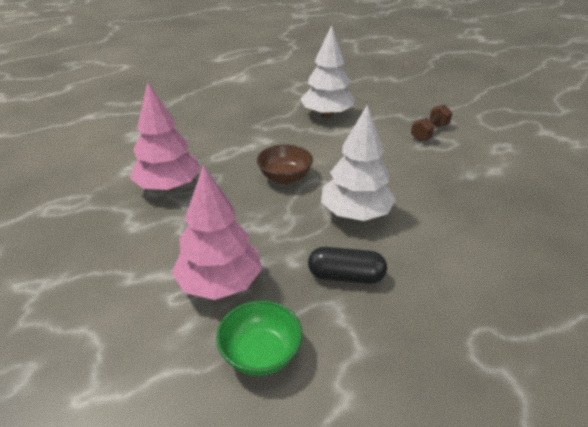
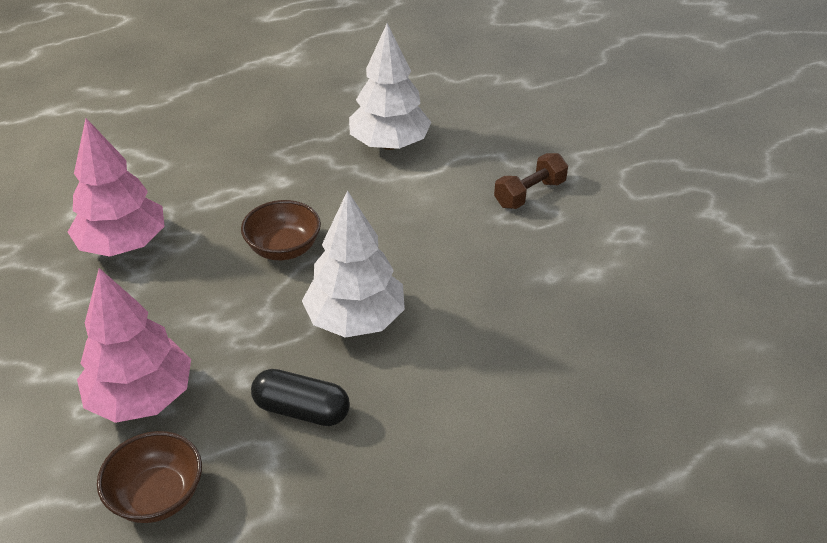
camera: 10 degrees right, 5 degrees up
(261, 353) = (157, 496): green bowl -> brown bowl

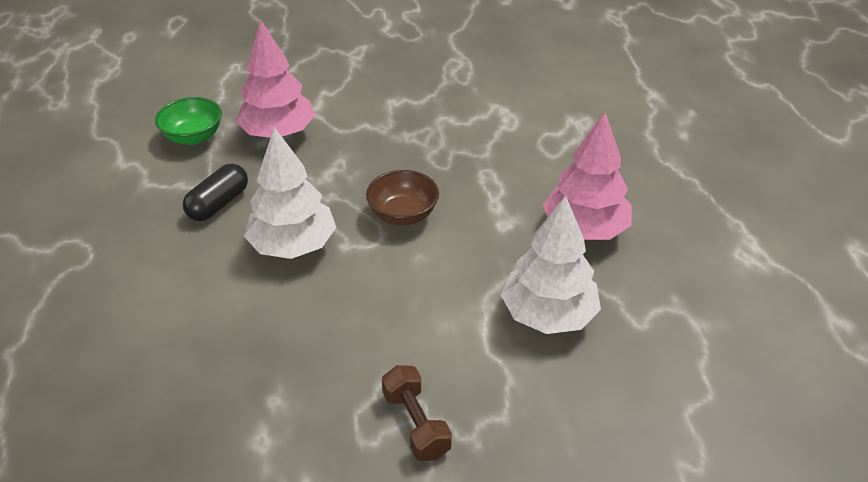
camera: 105 degrees right, 0 degrees up
(123, 245) = (445, 129): pink tree -> pink tree (584, 229)
(157, 496) = (193, 137): brown bowl -> green bowl

